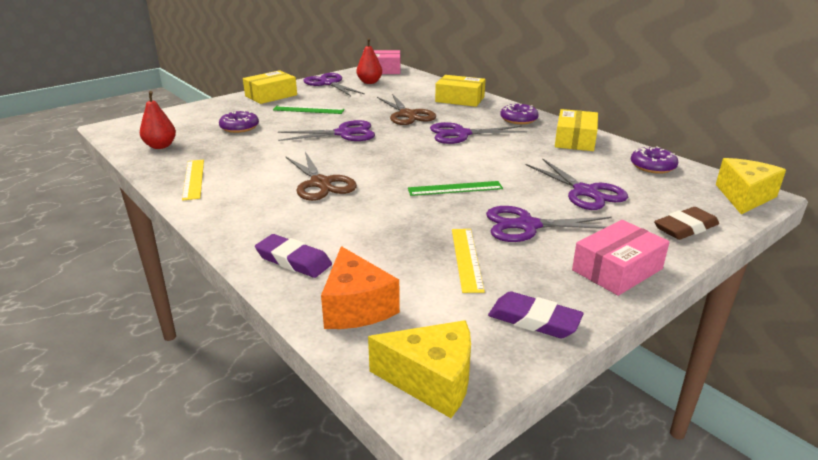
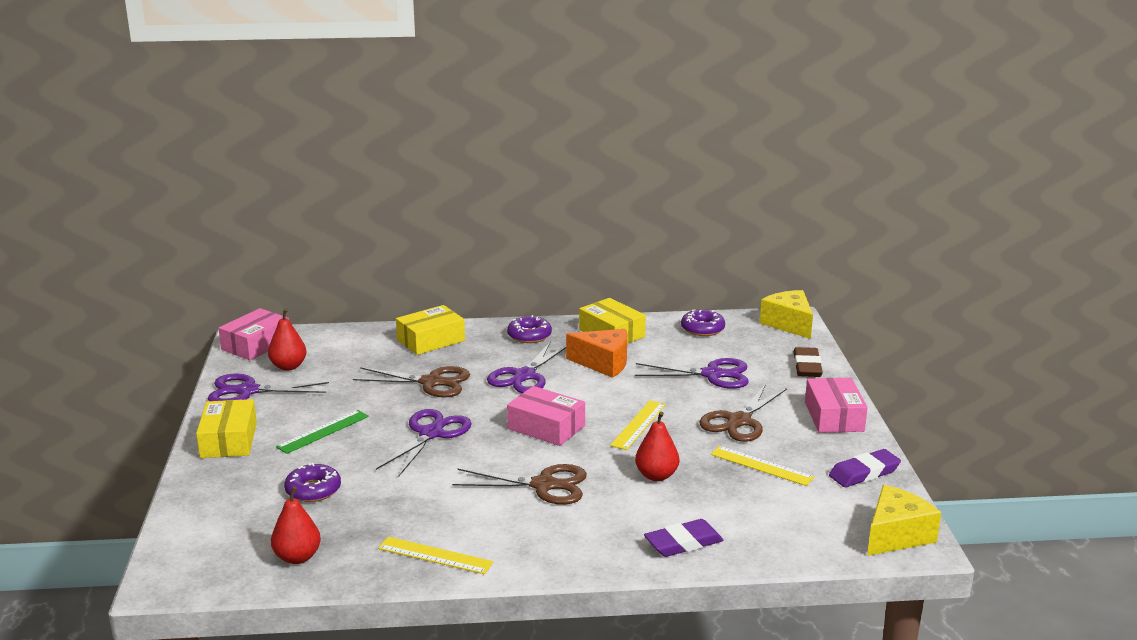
camera: 55 degrees left, 5 degrees down
(356, 307) = (784, 535): orange cheese -> orange cheese (604, 363)
(386, 218) = (656, 476): none -> red pear
(401, 161) = (546, 427): none -> pink box
(455, 188) = (638, 424): green ruler -> yellow ruler
(527, 226) = (739, 421): purple scissors -> brown scissors

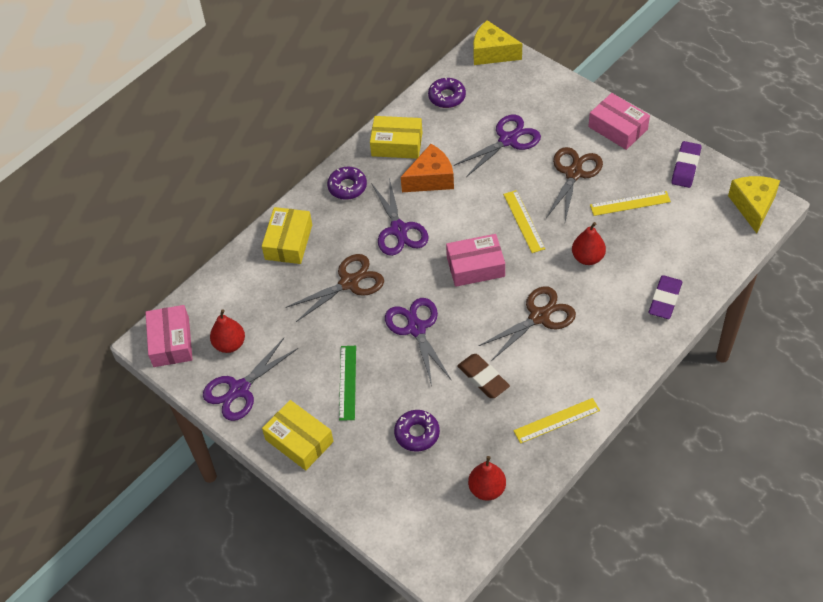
camera: 40 degrees left, 30 degrees up
(739, 421) = (574, 173): brown scissors -> brown scissors turned 150 degrees counterclockwise
(807, 366) = (551, 90): brown eraser -> brown eraser (483, 378)

